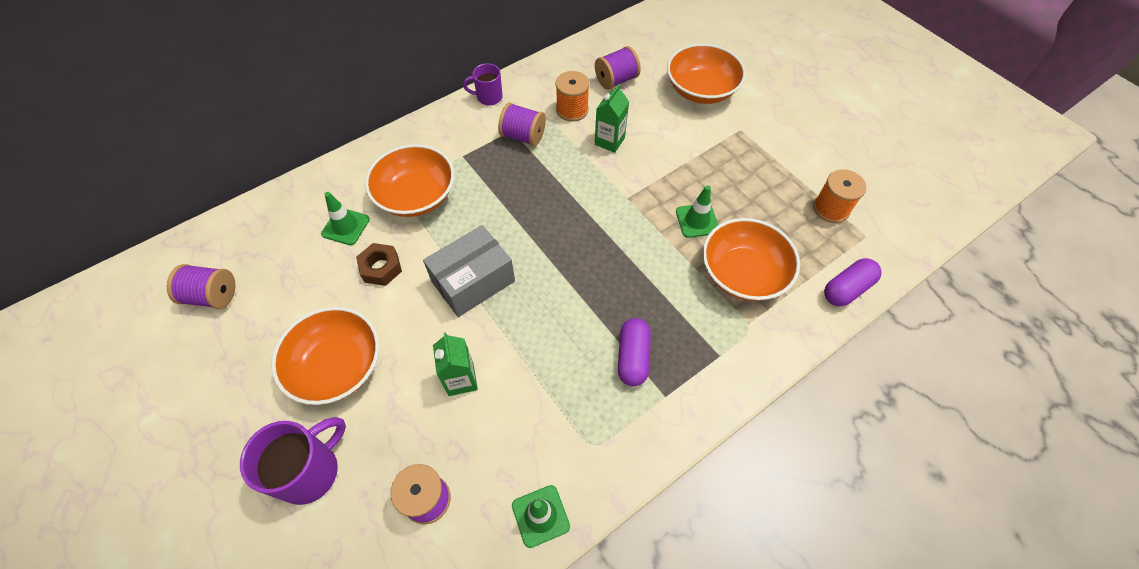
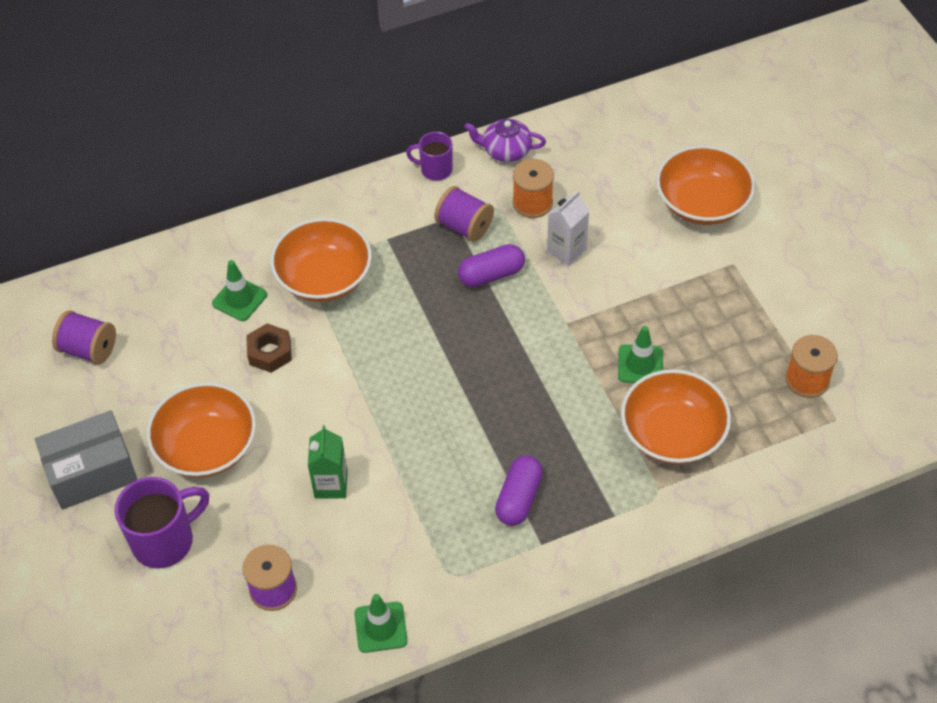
camera: 15 degrees right, 5 degrees down
(473, 281) = (366, 385): grey box -> grey box (92, 472)
(540, 75) = (505, 150): none -> purple teapot
(609, 141) = (566, 250): green carton -> white carton
(616, 80) = (598, 173): purple spool -> none
(847, 289) = (787, 473): purple capsule -> purple capsule (491, 275)

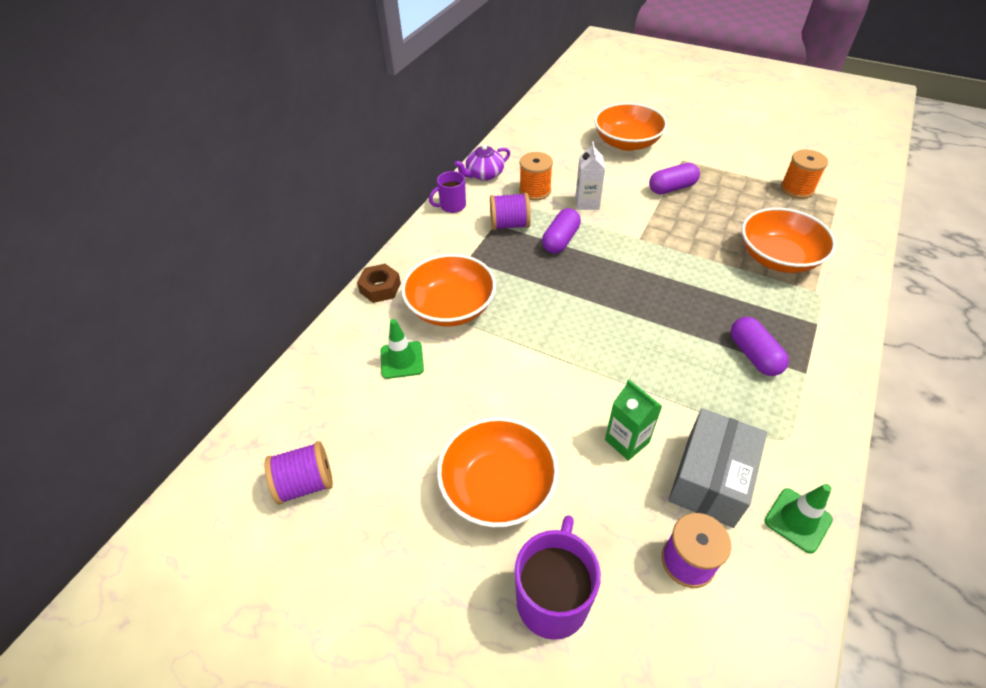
camera: 40 degrees left, 5 degrees down
(92, 472) = (417, 590): grey box -> grey box (710, 479)
(270, 352) = (468, 380): brown nut -> brown nut (380, 288)
(640, 364) = (709, 234): green traffic cone -> none
(674, 290) = (672, 188): none -> purple capsule

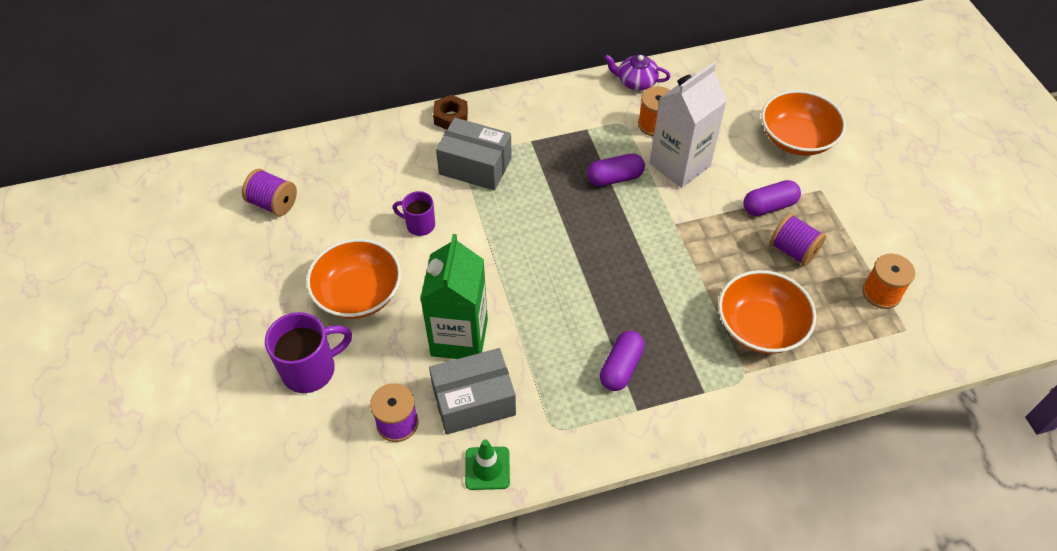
camera: 45 degrees right, 5 degrees up
(402, 360) = (403, 176): green traffic cone -> none
(451, 307) = (475, 166): orange bowl -> grey box
(452, 206) = (576, 91): purple mug -> purple mug (419, 225)
(509, 225) = (596, 137): purple spool -> purple spool (793, 250)
(587, 203) = (680, 165): white carton -> white carton, size x1.83
(626, 441) = (459, 337): green carton -> green carton, size x1.83
(672, 188) = (769, 206): purple capsule -> purple capsule turned 45 degrees counterclockwise

